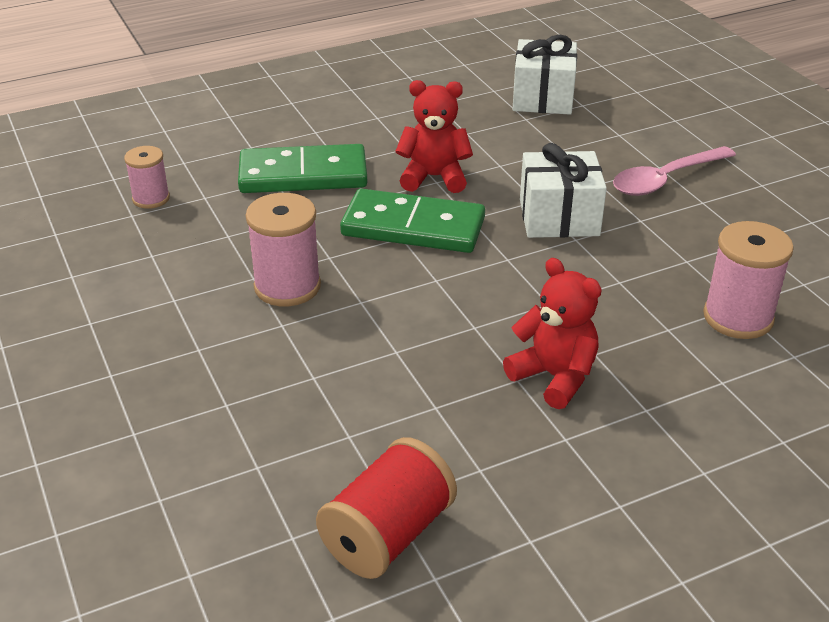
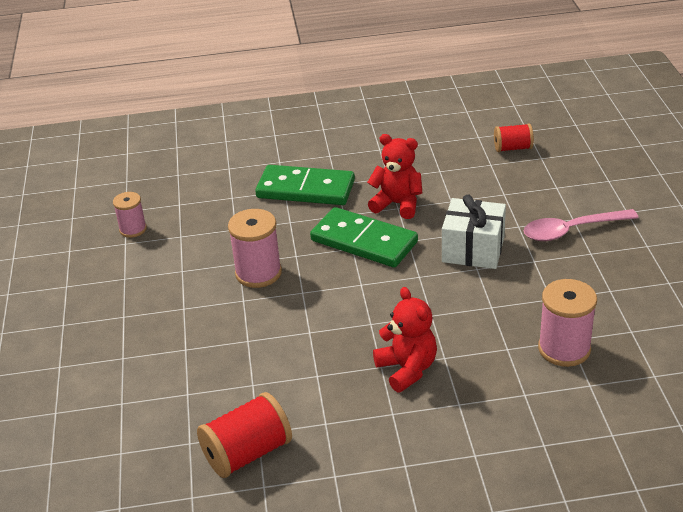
camera: 20 degrees right, 0 degrees up
(151, 198) = (196, 193): pink spool -> pink spool (133, 229)
(543, 98) = (512, 148): white gift -> red spool

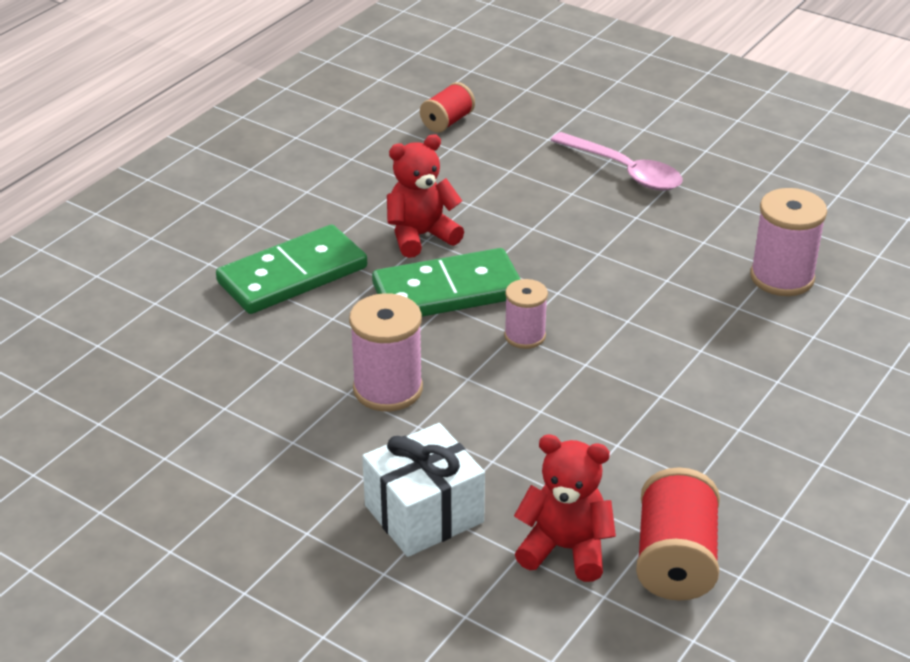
camera: 50 degrees left, 0 degrees up
(133, 229) = (147, 437): pink spool -> pink spool (525, 336)
(407, 369) = (687, 382): red teddy bear -> red teddy bear (565, 549)
(473, 250) = (567, 238): white gift -> white gift (424, 513)
(571, 230) = (624, 171): pink spoon -> pink spoon turned 75 degrees counterclockwise

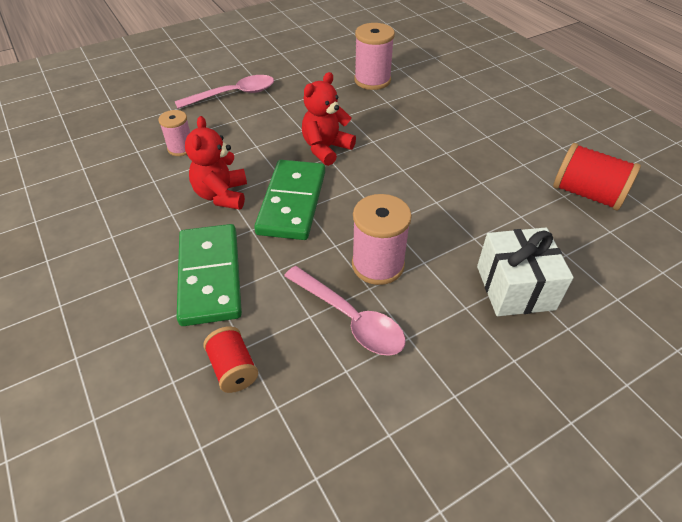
camera: 65 degrees left, 10 degrees up
(293, 391) = (350, 318): none -> pink spoon
(447, 122) = (106, 142): red spool -> red spool (233, 369)
(525, 336) = (361, 184): pink spool -> pink spool (181, 148)
(565, 549) = (567, 233): red teddy bear -> red teddy bear (326, 149)

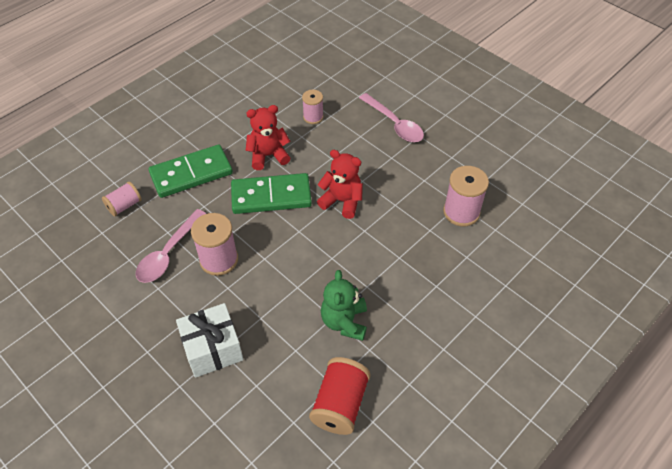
camera: 75 degrees right, 5 degrees up
(233, 369) = (124, 206): red spool -> pink spool
(488, 174) = (344, 322): none -> green teddy bear

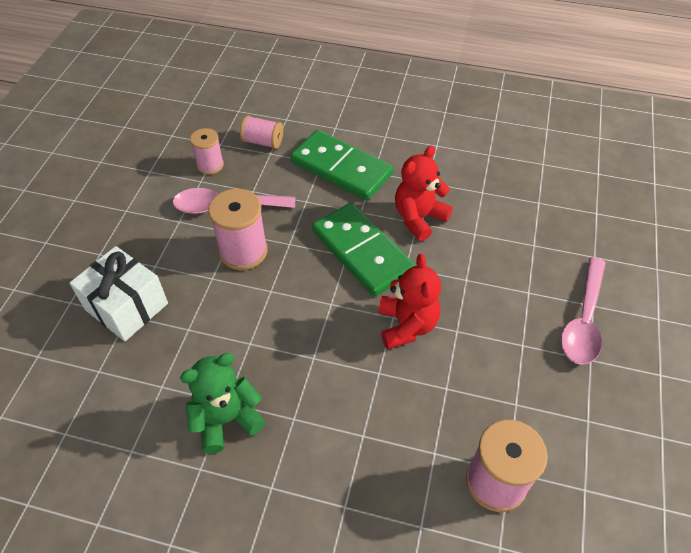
camera: 60 degrees right, 0 degrees up
(268, 155) = (419, 218): red teddy bear -> red teddy bear turned 90 degrees counterclockwise
(313, 117) = (514, 229): pink spool -> pink spool (210, 165)
(340, 404) = (107, 473): red spool -> none

